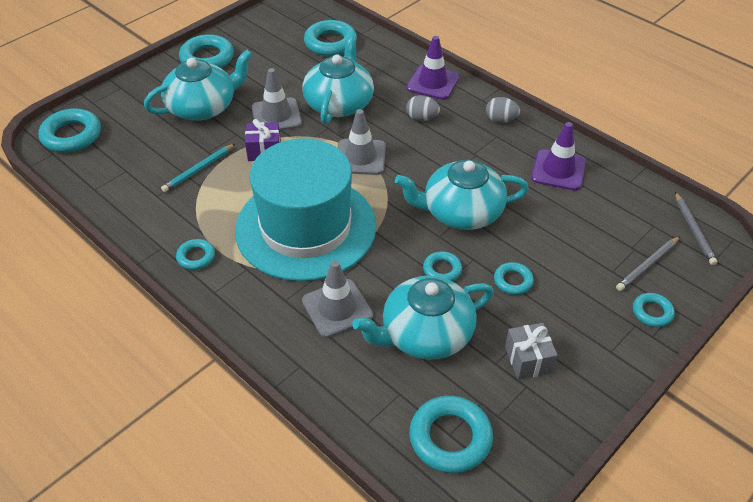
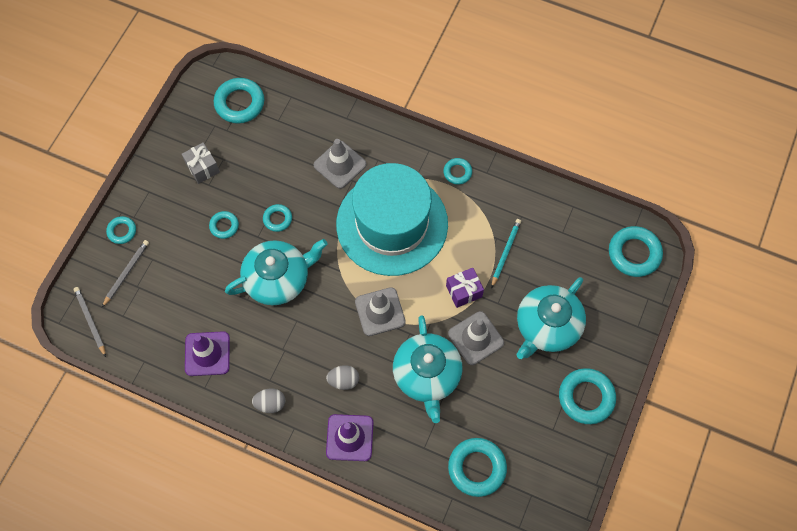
camera: 160 degrees right, 20 degrees up
(425, 334) = (274, 165): turquoise teapot -> none

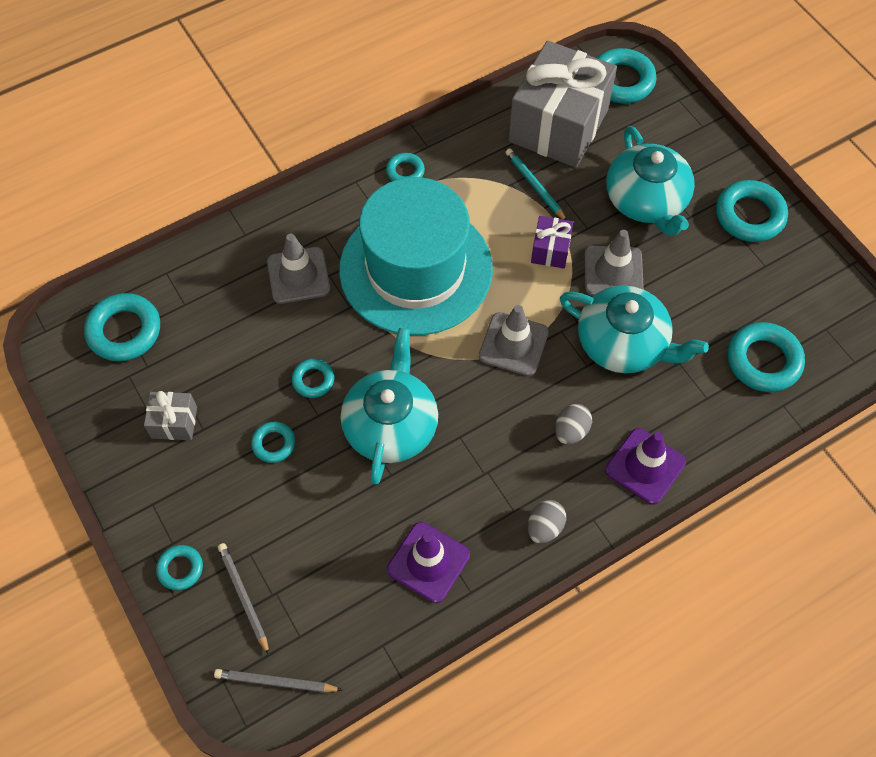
camera: 55 degrees left, 5 degrees down
(564, 237) = (558, 125): none -> grey gift

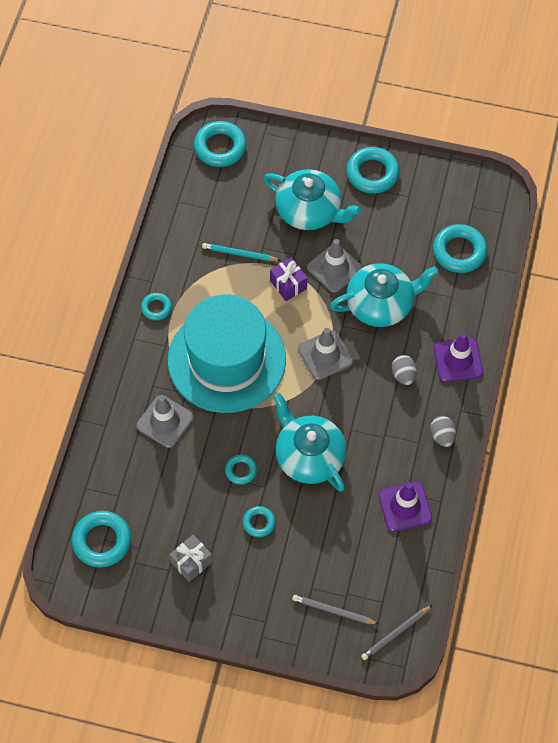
camera: 45 degrees left, 0 degrees up
(180, 569) = (285, 629): turquoise ring -> none
(558, 125) = (213, 205): grey gift -> none

